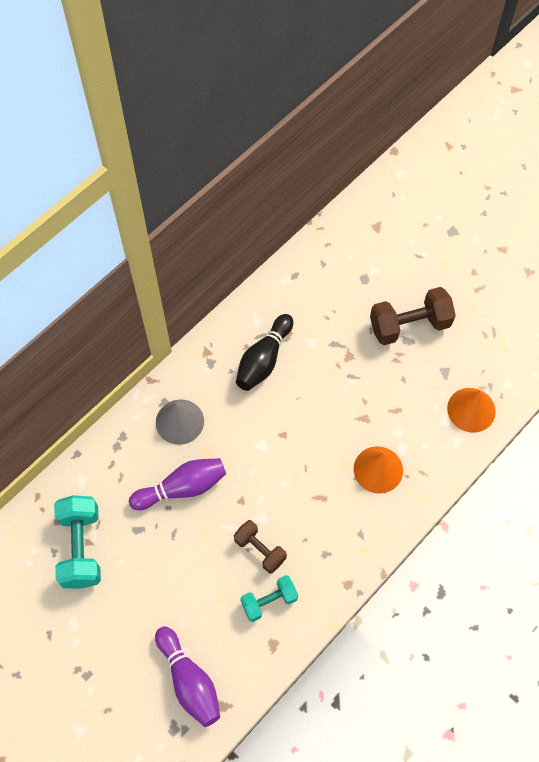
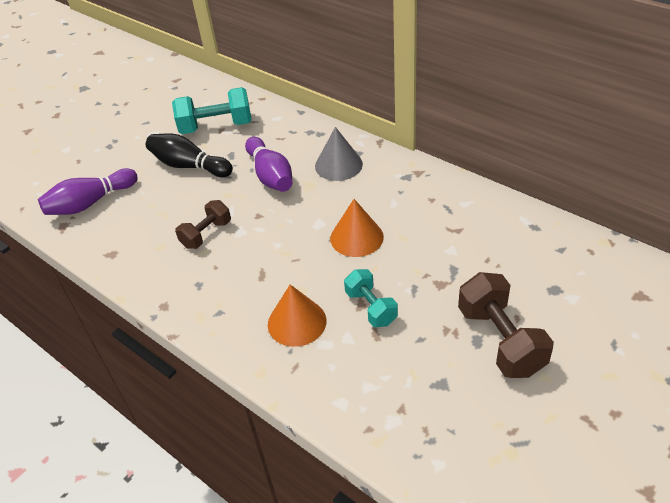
camera: 90 degrees right, 20 degrees down
(264, 359) = (419, 214): black bowling pin -> black bowling pin (189, 166)
(269, 601) = (154, 246): turquoise dumbbell -> turquoise dumbbell (371, 307)
(471, 409) = (389, 417): orange cone -> orange cone (356, 237)

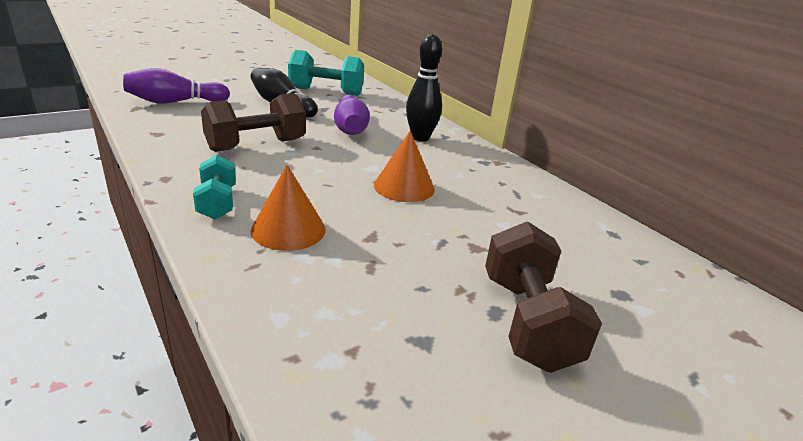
camera: 10 degrees right, 15 degrees down
(206, 234) = (256, 145): brown dumbbell -> brown dumbbell, size x1.61
(338, 165) = (420, 138): grey cone -> black bowling pin
(371, 307) = (381, 243): turquoise dumbbell -> turquoise dumbbell (217, 202)

